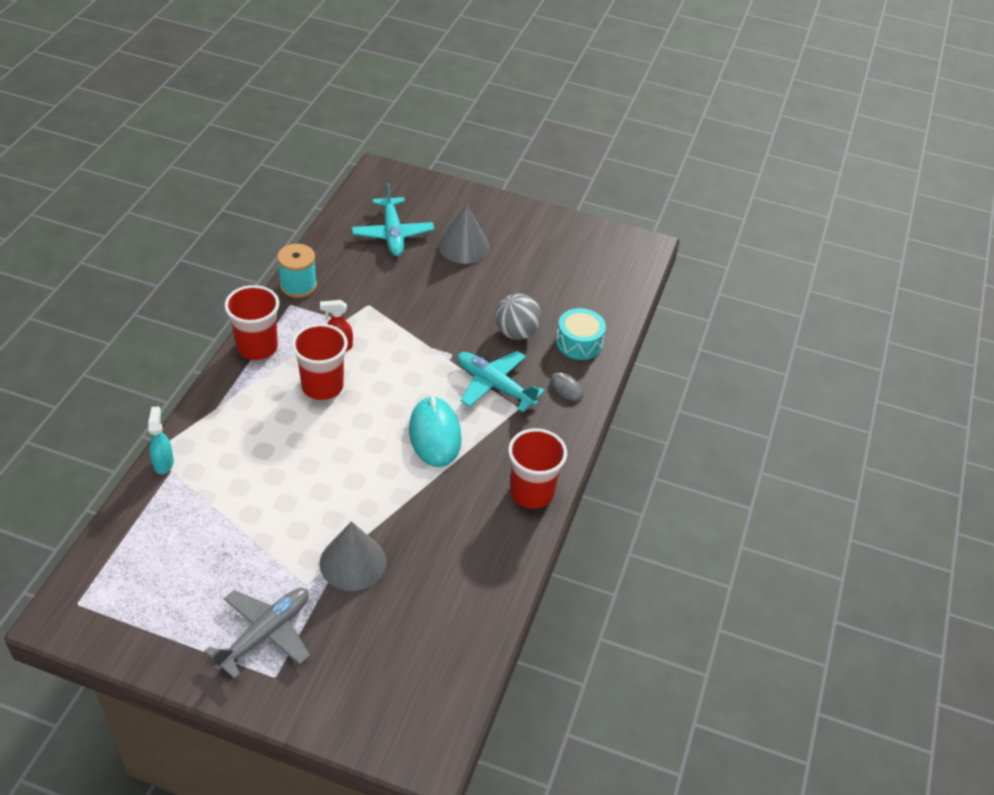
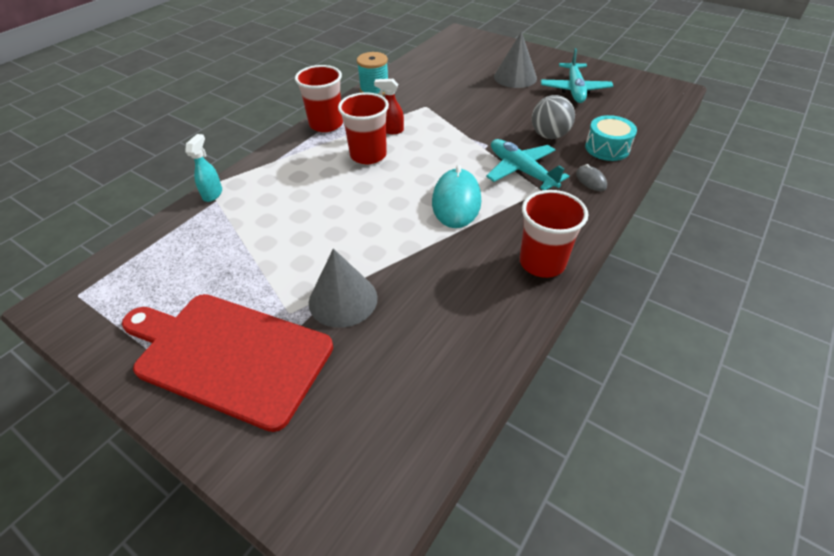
camera: 20 degrees right, 0 degrees up
(265, 634) = (229, 355): grey plane -> red cutting board
(392, 234) = (459, 66): turquoise plane -> turquoise plane (574, 89)

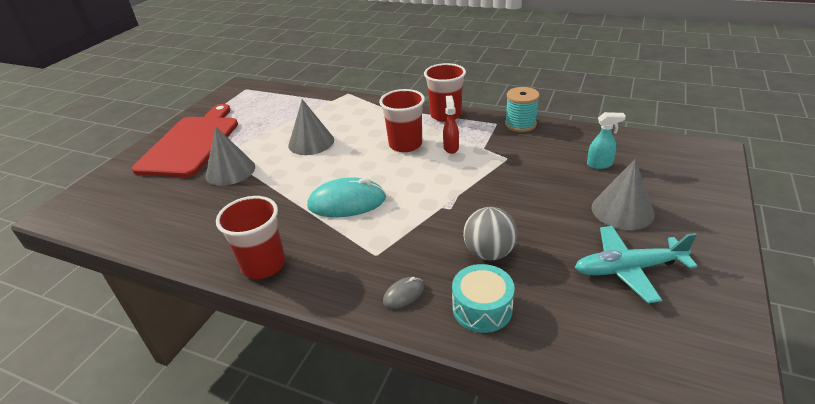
camera: 80 degrees right, 10 degrees down
(213, 194) = (338, 97): turquoise spray bottle -> turquoise spray bottle (600, 164)
(317, 223) = (311, 142): none -> grey cone
(521, 171) = (407, 237): turquoise plane -> none

